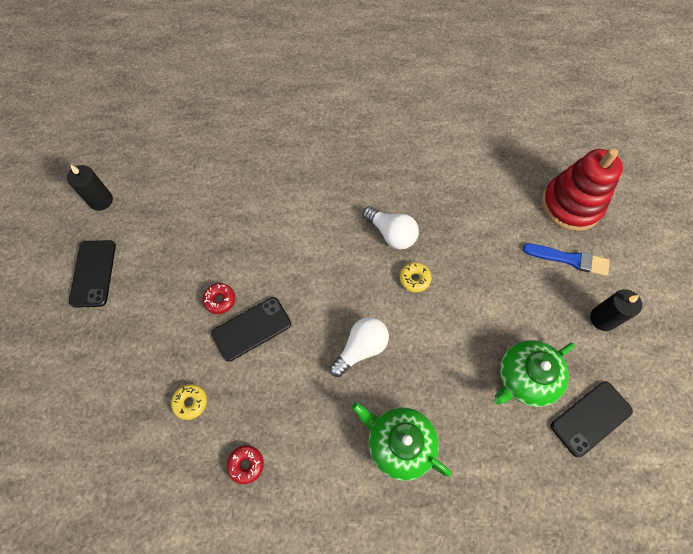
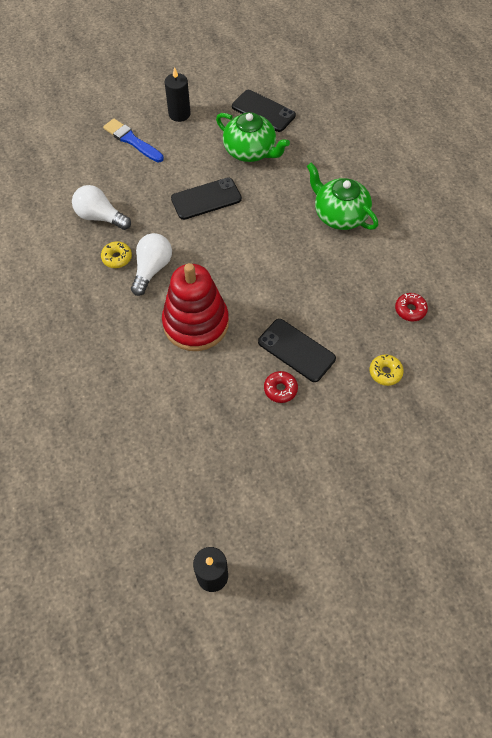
camera: 110 degrees left, 5 degrees down
(93, 273) = (305, 531): black phone -> black phone (206, 199)
(361, 348) = (275, 261): white light bulb -> white light bulb (100, 217)
(399, 443) = (339, 215): green teapot -> green teapot turned 120 degrees clockwise
(414, 279) = (193, 240): yellow donut -> yellow donut (117, 258)
(569, 259) = (132, 140): blue brush -> blue brush turned 45 degrees counterclockwise
(571, 205) = (74, 147): red stacking toy -> red stacking toy (196, 323)

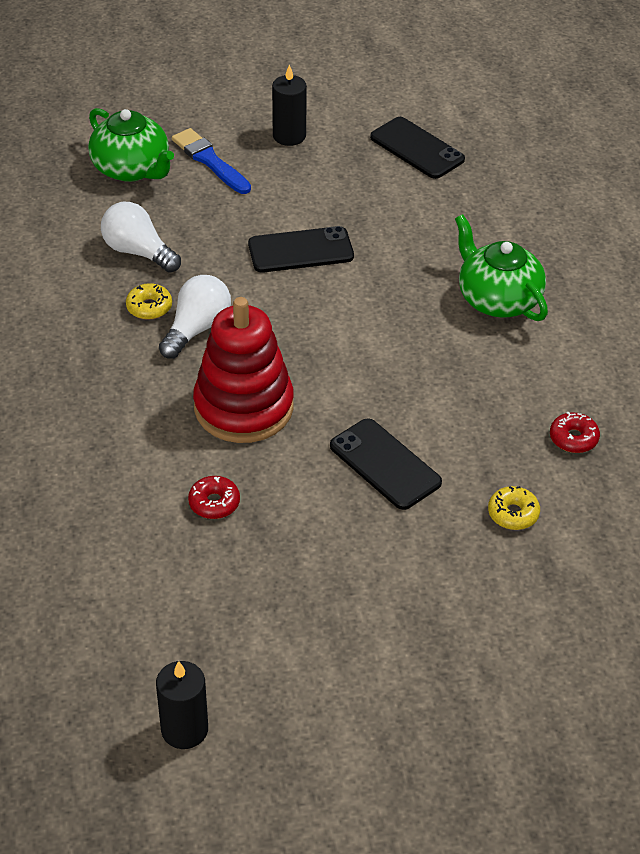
camera: 10 degrees right, 15 degrees down
(250, 151) = (383, 198): green teapot -> green teapot (132, 169)
(280, 389) = (347, 510): red donut -> red donut (214, 503)

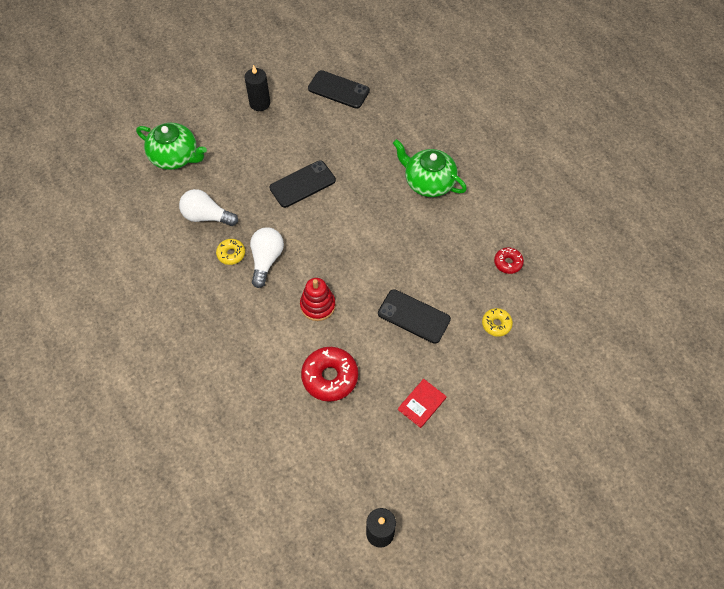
camera: 20 degrees left, 15 degrees up
(210, 161) = (220, 136): blue brush -> none
(214, 503) = (330, 377): red donut -> red donut, size x1.81
(243, 407) = (317, 305): red stacking toy -> red stacking toy, size x0.58
(339, 581) = (422, 404): none -> red book

